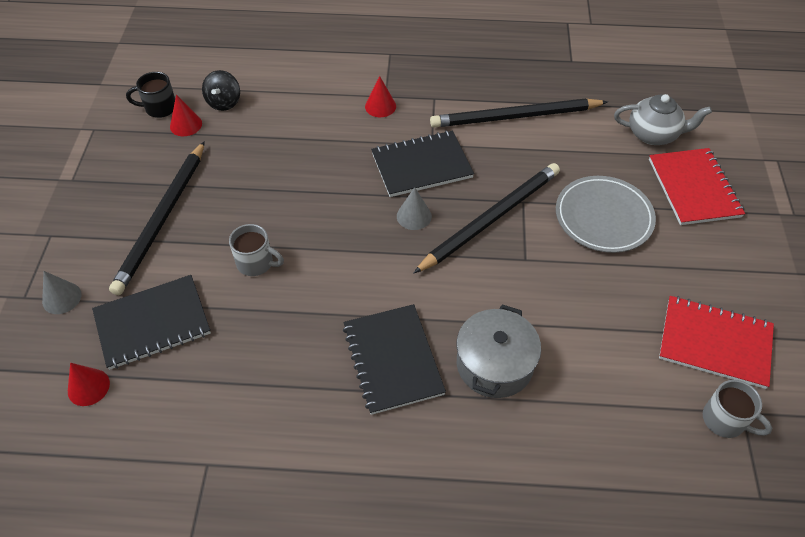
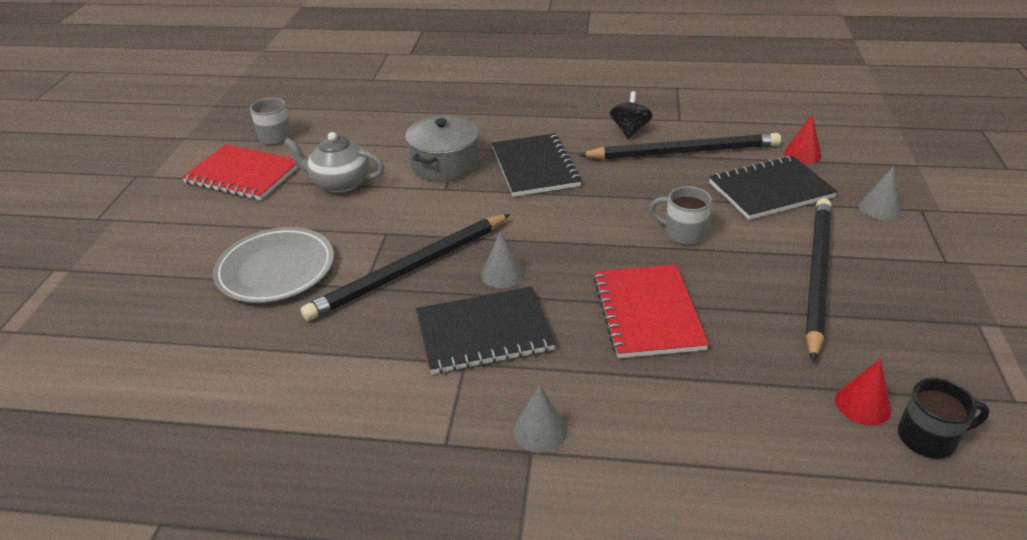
camera: 175 degrees left, 15 degrees down
(224, 102) = (818, 446): black spinning top -> black spinning top (629, 130)
(380, 106) = (540, 430): red cone -> grey cone
(515, 117) = (322, 404): black pencil -> black pencil (683, 152)
(653, 134) = (131, 369): grey teapot -> grey teapot (340, 184)
(693, 188) = (141, 298): red notebook -> red notebook (647, 313)

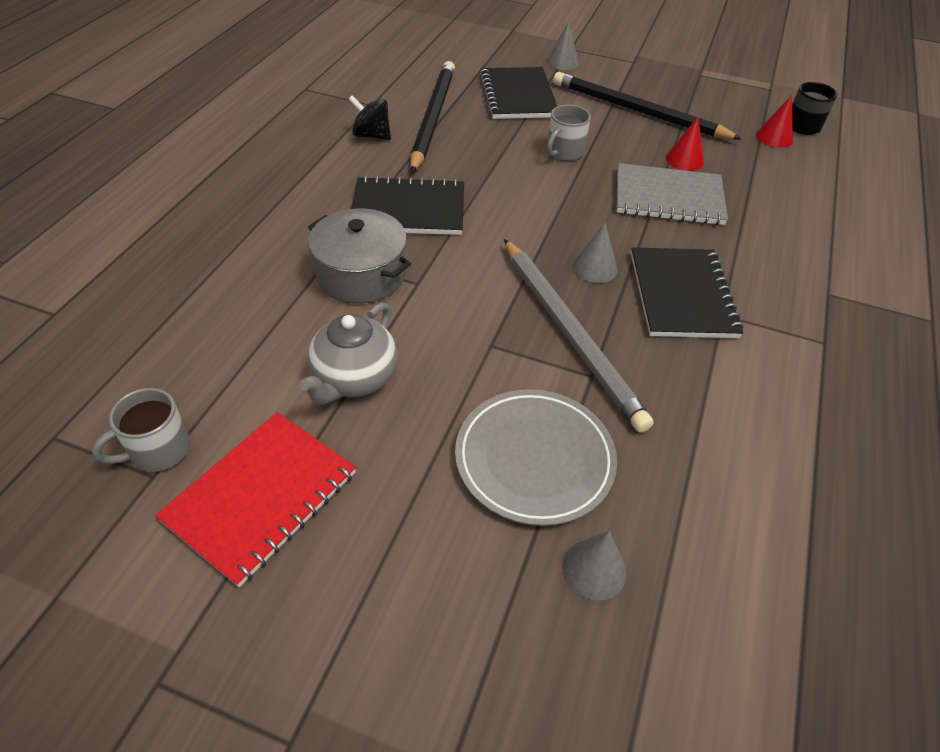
camera: 80 degrees left, 10 degrees up
(410, 270) = (569, 333): black pencil -> grey pencil
(540, 430) = (806, 284): grey cone -> grey cone (594, 569)
(647, 313) = (668, 197): red notebook -> grey notebook
(802, 154) = (470, 66): red cone -> red cone (684, 160)

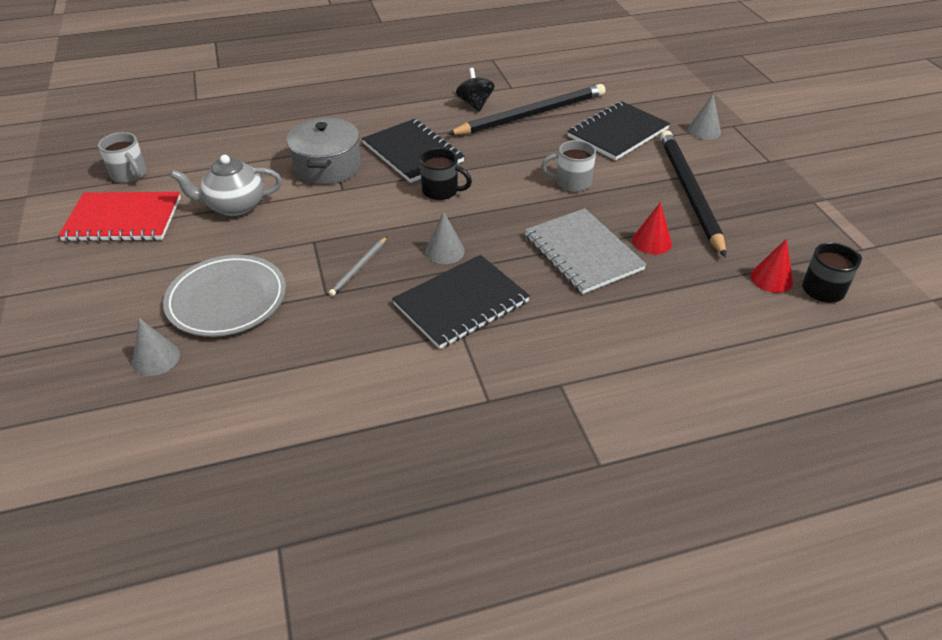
camera: 55 degrees right, 5 degrees down
(158, 450) = (130, 175): grey mug -> grey mug turned 150 degrees counterclockwise
(496, 224) = (441, 191): none -> black mug
(569, 333) = (359, 268): grey pencil -> grey pencil, size x0.43

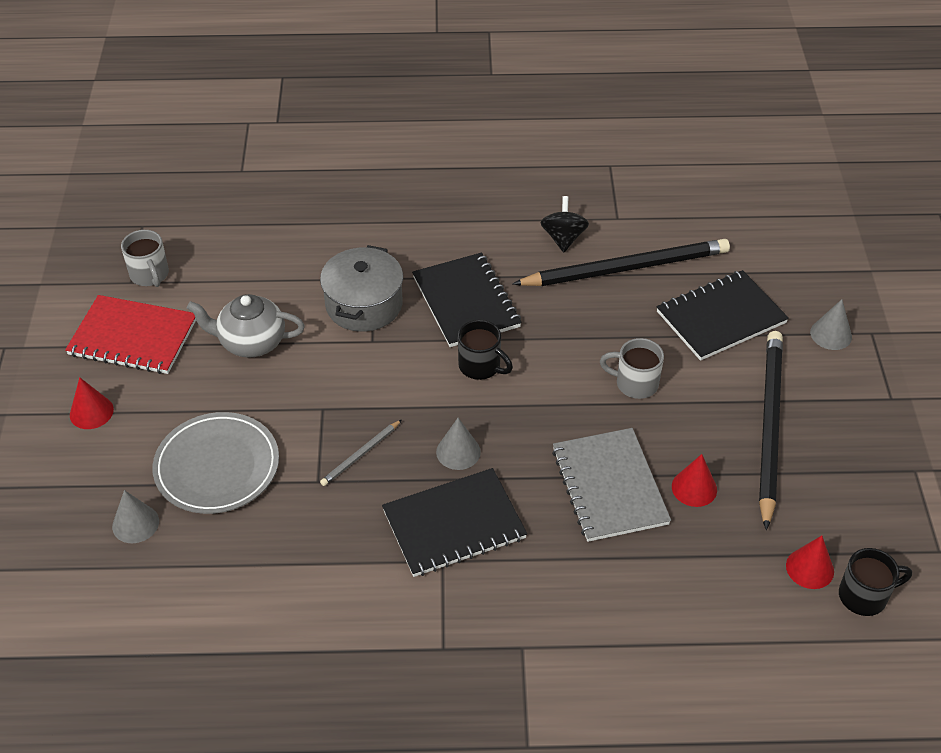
camera: 15 degrees right, 5 degrees up
(93, 279) = (91, 412): none -> red cone

